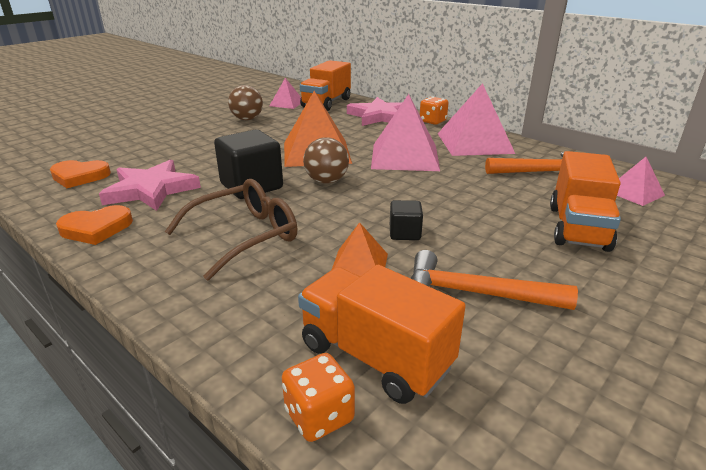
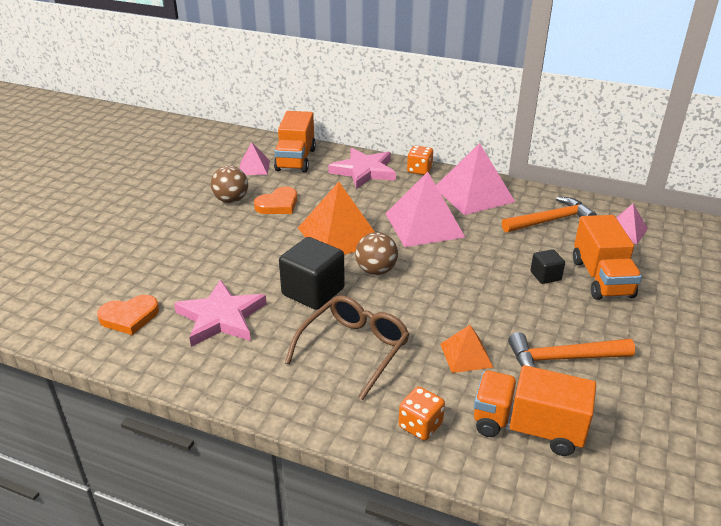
camera: 20 degrees left, 5 degrees up
(96, 228) = (214, 374): orange heart -> orange heart (278, 204)
(319, 416) = (521, 479): orange dice -> orange dice (420, 425)
(404, 233) = (479, 314): black cube -> black cube (545, 276)

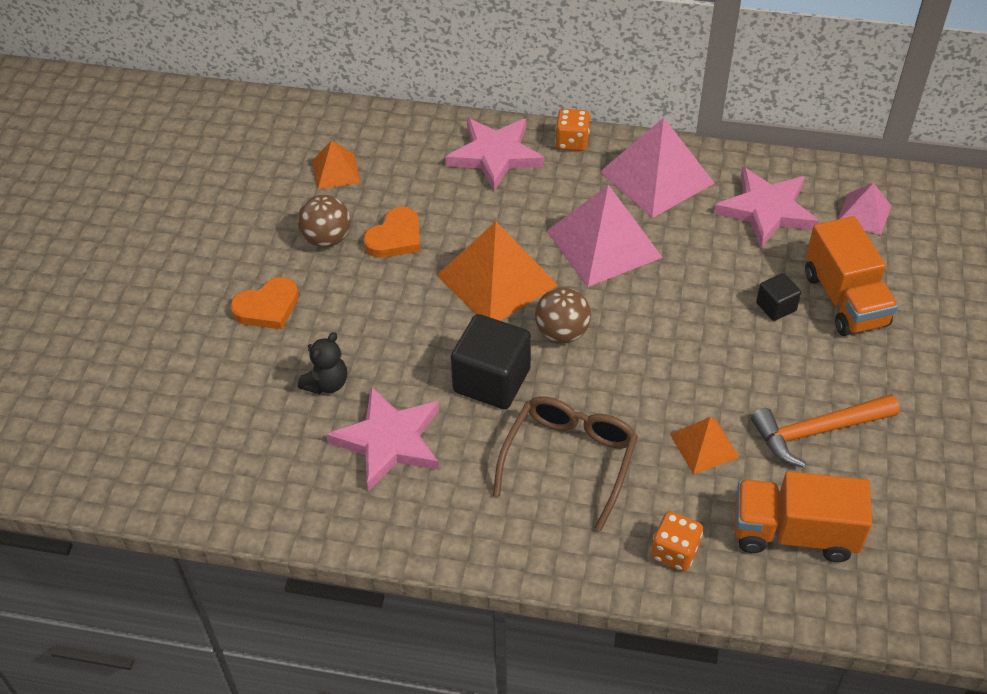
camera: 10 degrees left, 15 degrees up
(129, 317) = (271, 460): orange heart -> orange heart (267, 307)
(192, 277) = (327, 383): none -> black teddy bear
(254, 167) = (336, 171): pink pyramid -> orange pyramid
(296, 160) = (391, 147): orange truck -> none
(550, 220) = (766, 210): orange hammer -> pink star

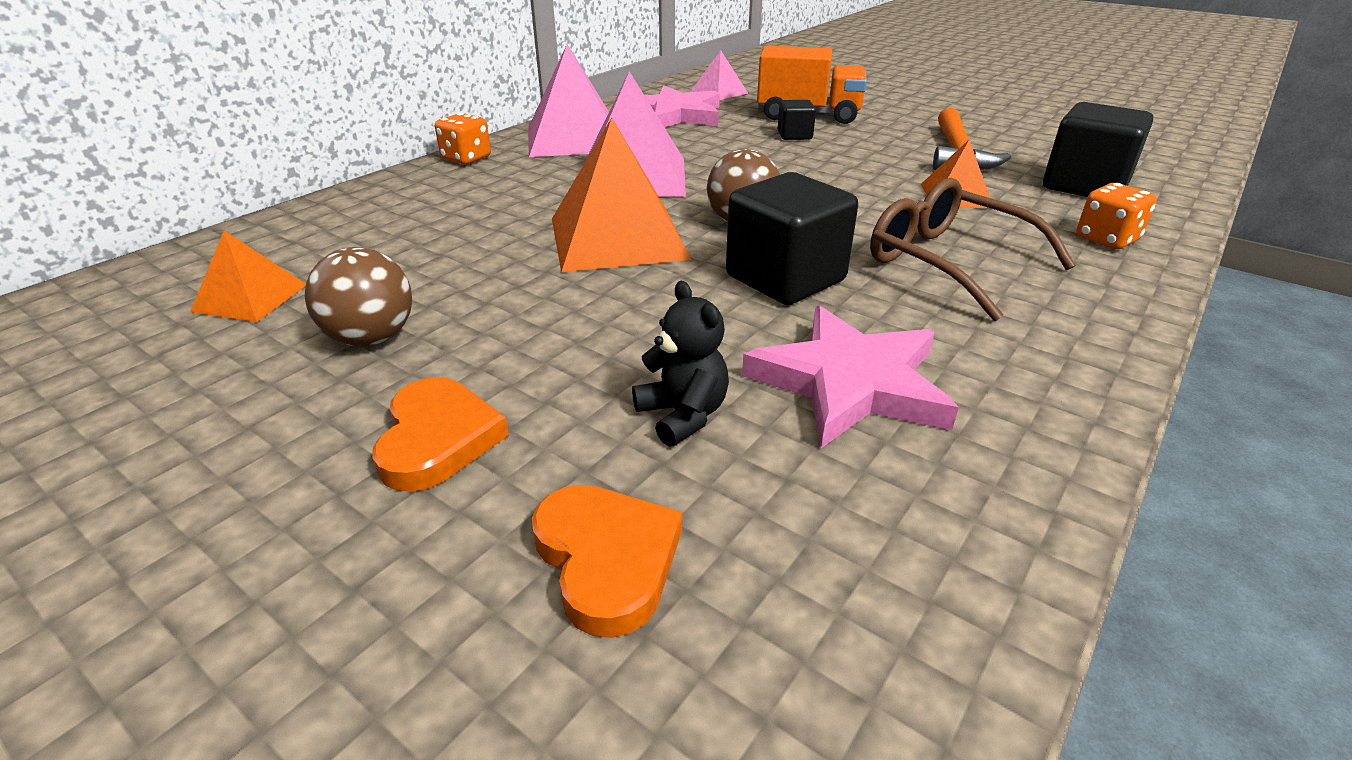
camera: 65 degrees left, 15 degrees down
(395, 237) = (453, 284): orange heart -> orange heart (607, 559)
(495, 155) = (417, 195): pink star -> none
(794, 533) = (1084, 186): orange truck -> black cube

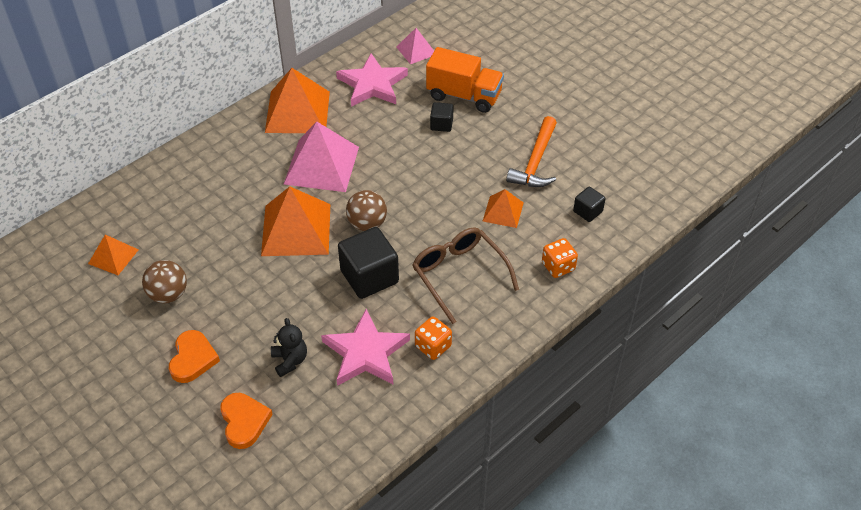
camera: 10 degrees right, 15 degrees up
(466, 158) = (226, 130): orange dice -> orange dice (433, 346)
(575, 139) = (297, 111): pink pyramid -> orange pyramid
(1084, 186) = (587, 211): black cube -> black cube, size x0.52

